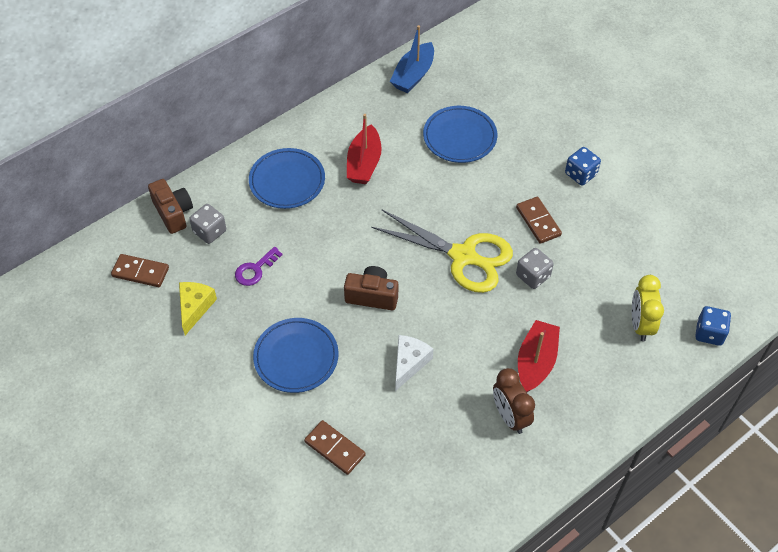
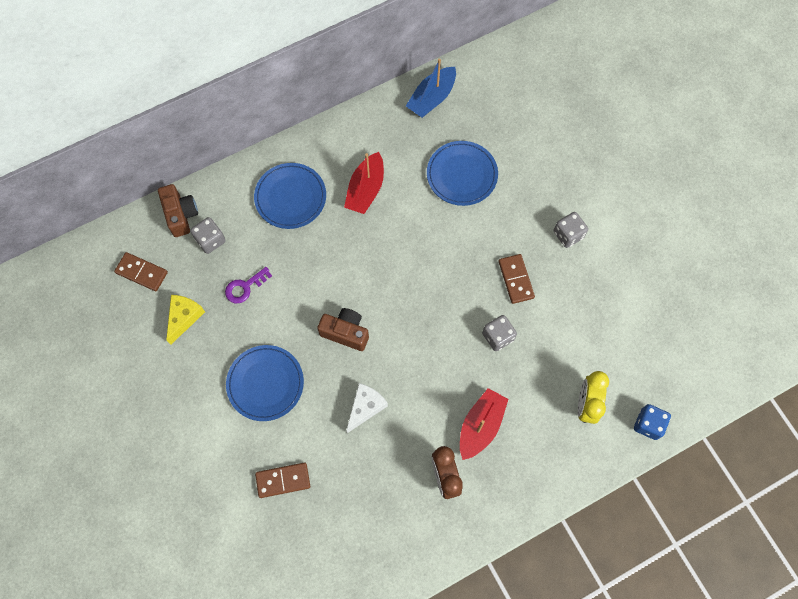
camera: 10 degrees right, 15 degrees up
(335, 448) = (283, 480): brown domino -> brown domino turned 60 degrees counterclockwise
(464, 256) = (438, 305): yellow scissors -> none
(580, 174) = (568, 234): blue dice -> grey dice

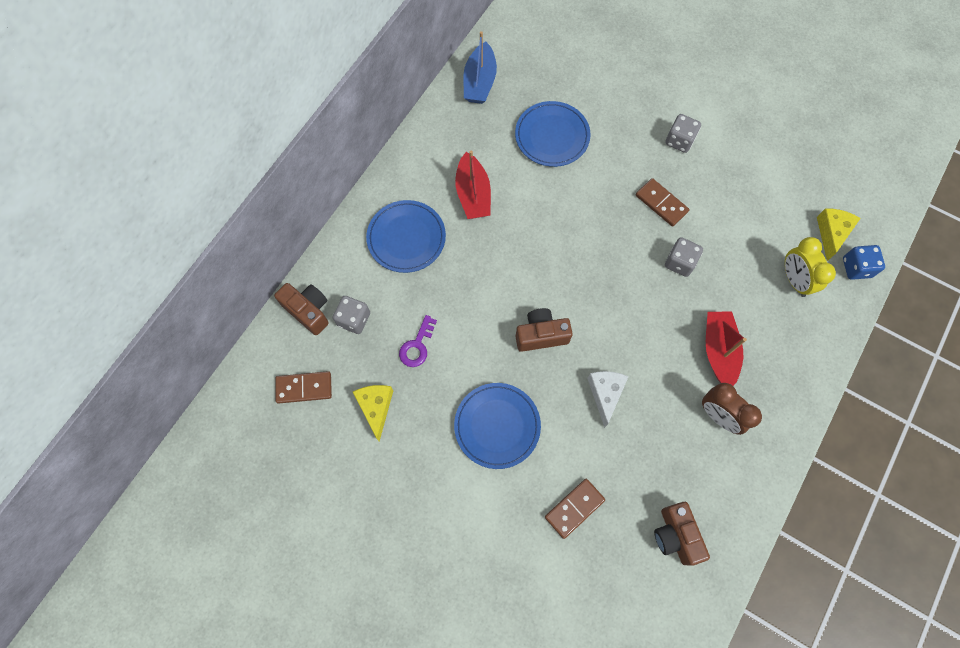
camera: 30 degrees left, 0 degrees up
(347, 547) = (675, 535): none -> brown camera
(647, 384) = (831, 233): none -> yellow cheese

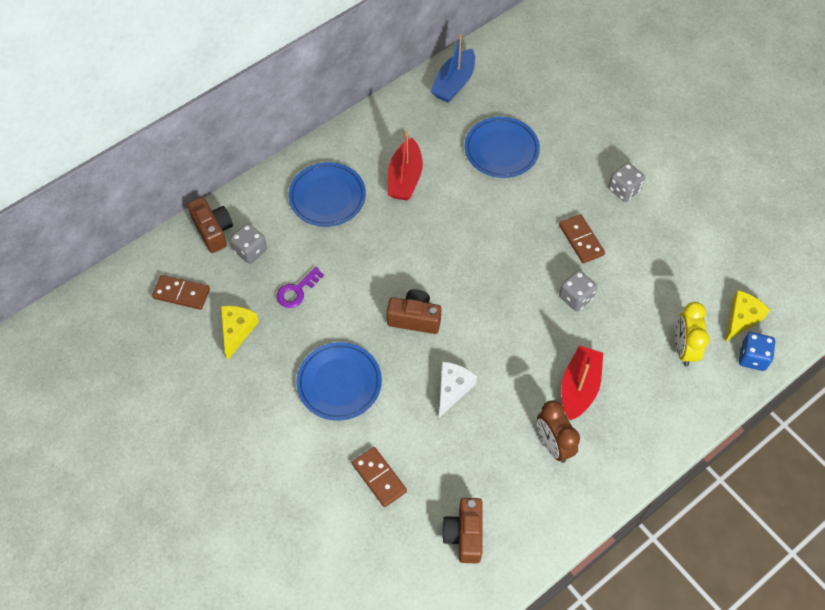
camera: 20 degrees right, 10 degrees down
(574, 508) = (379, 477): brown domino -> brown domino turned 75 degrees clockwise

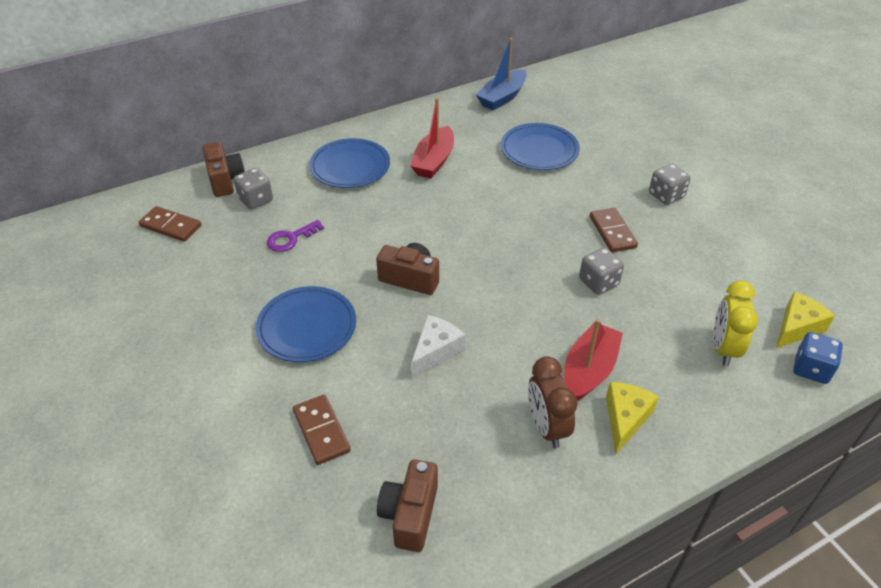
camera: 10 degrees right, 15 degrees down
(237, 331) = (214, 265): yellow cheese -> yellow cheese (625, 419)

